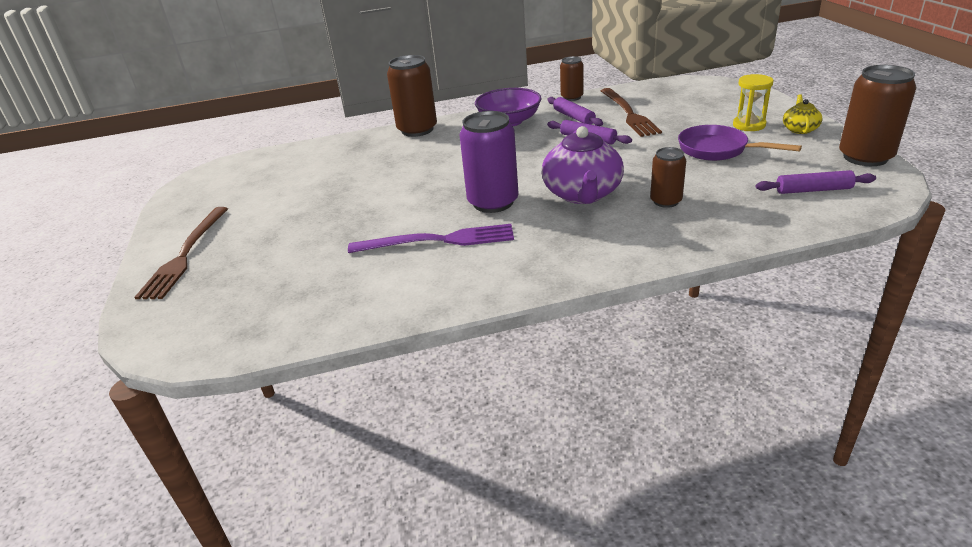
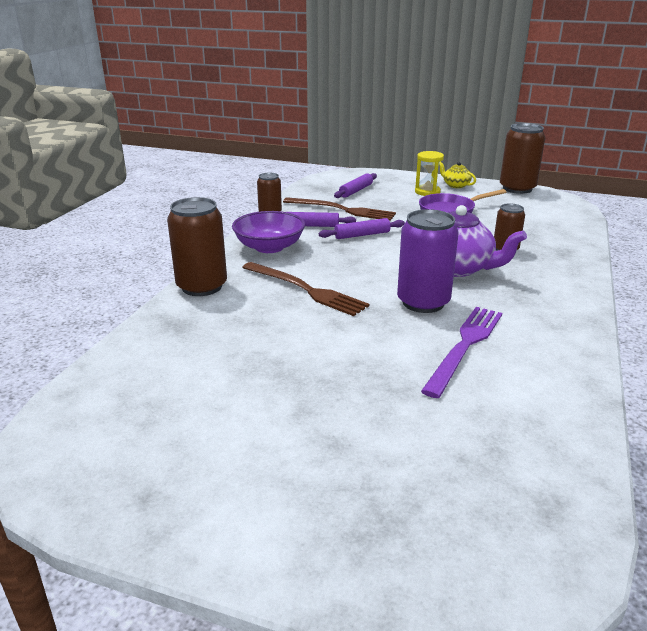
camera: 60 degrees left, 5 degrees down
(185, 254) = (292, 526): brown fork -> brown fork (306, 289)
(813, 190) = (542, 212): purple rolling pin -> purple rolling pin (356, 191)

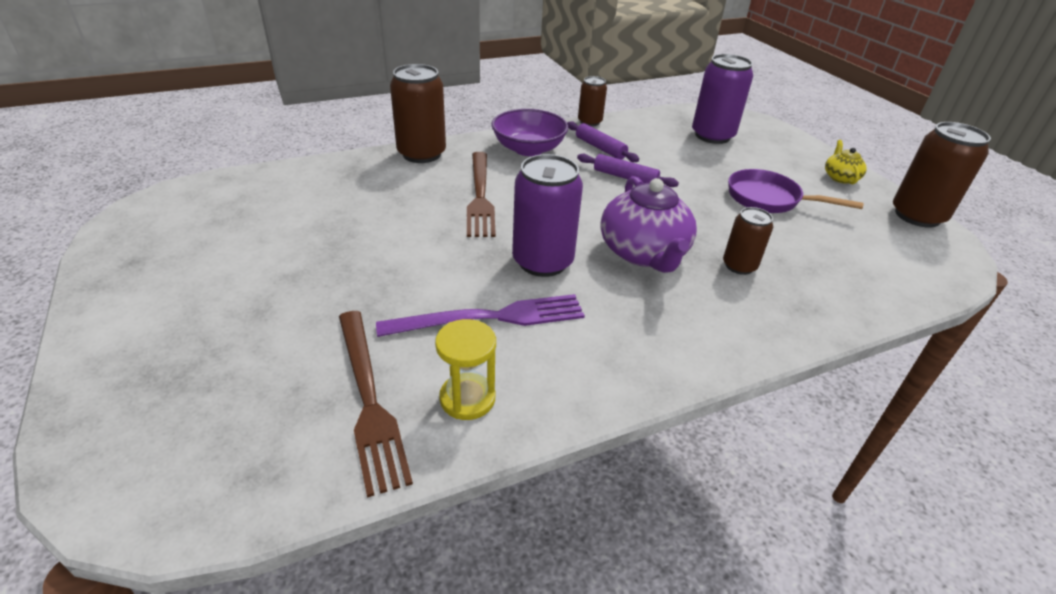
camera: 45 degrees right, 10 degrees up
(342, 210) = (658, 147): brown fork -> brown fork (369, 399)
(356, 191) = (712, 136): purple rolling pin -> purple can
(427, 192) = (788, 169): yellow hourglass -> yellow hourglass (467, 398)

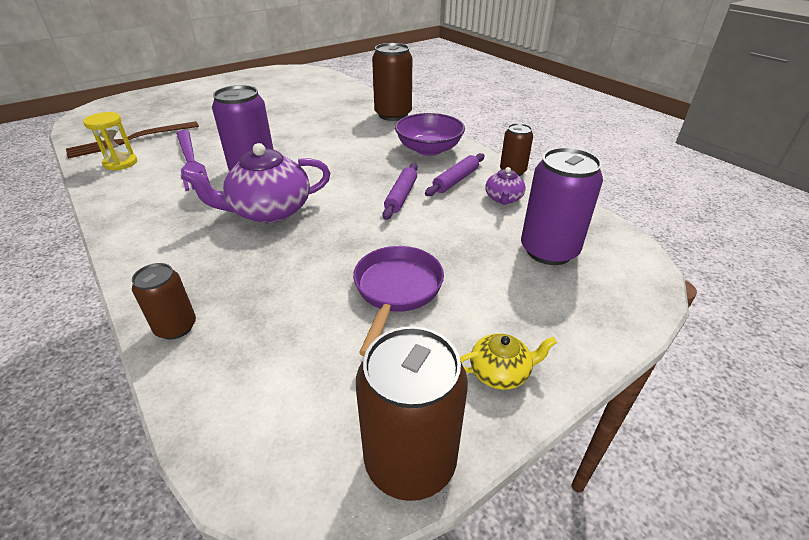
camera: 80 degrees right, 0 degrees up
(480, 196) = (339, 140): brown fork -> none
(637, 135) = (503, 199): none -> purple teapot
(739, 266) = (252, 262): brown can -> brown can (176, 327)

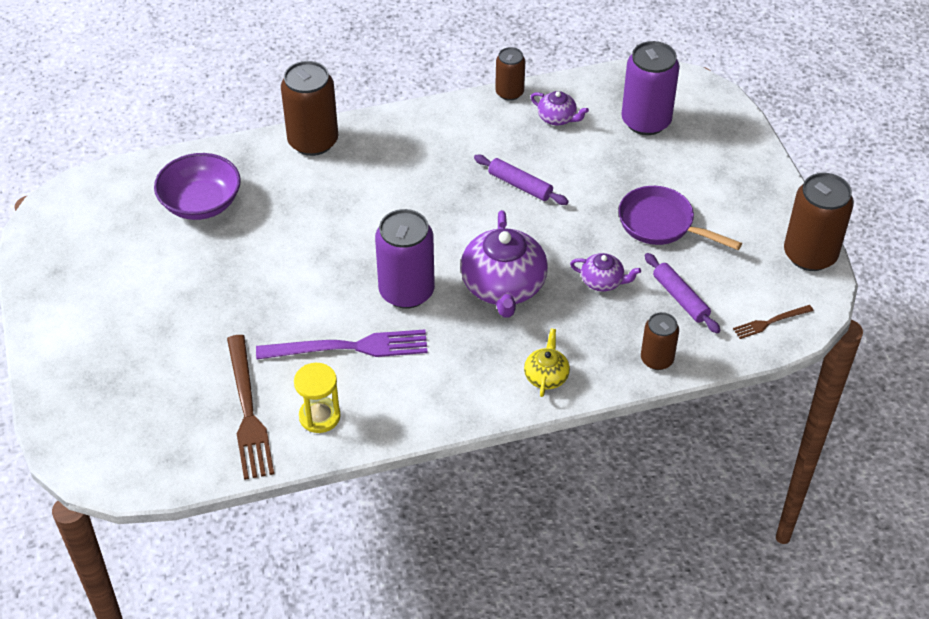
camera: 70 degrees left, 10 degrees up
(251, 433) = (770, 322): none -> brown fork
(292, 265) = (603, 281): none -> purple teapot
(429, 149) = (428, 137): purple bowl -> purple bowl (201, 203)
(456, 180) = (508, 138): purple rolling pin -> purple rolling pin (680, 298)
(500, 372) = (760, 195): yellow teapot -> yellow teapot (546, 376)

